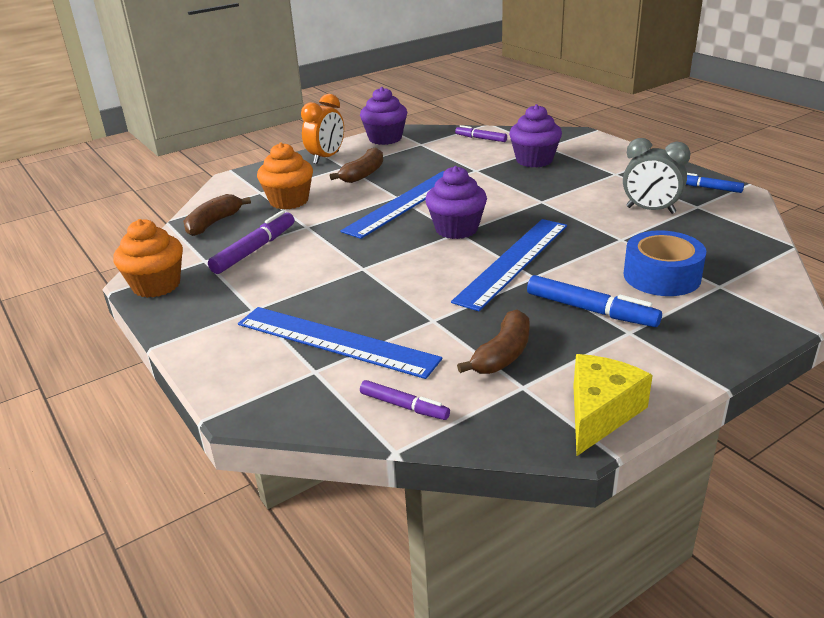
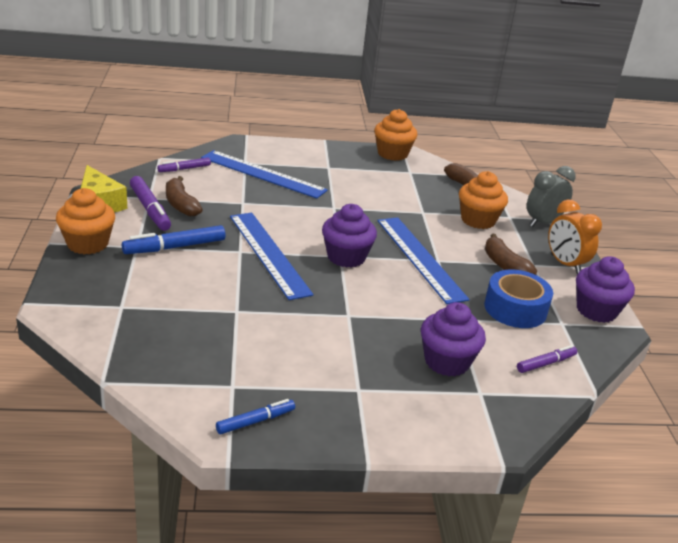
camera: 115 degrees right, 0 degrees up
(255, 250) = (405, 187): purple marker -> purple marker (150, 209)
(335, 341) = (263, 174): blue ruler -> blue ruler turned 60 degrees clockwise
(650, 210) = (260, 355): grey clock -> grey clock (543, 223)
(661, 276) = (166, 293): blue tape -> blue tape (515, 309)
(682, 362) = (87, 244): none -> orange cupcake

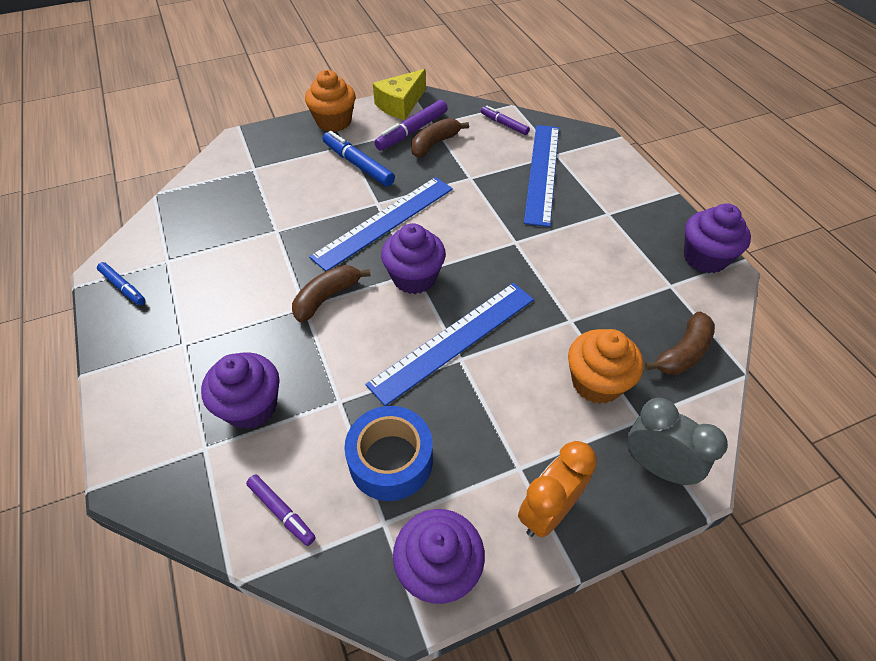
camera: 75 degrees right, 20 degrees up
(392, 154) = (705, 258): orange cupcake -> purple cupcake
(504, 265) = (494, 432): brown banana -> brown banana (327, 297)

